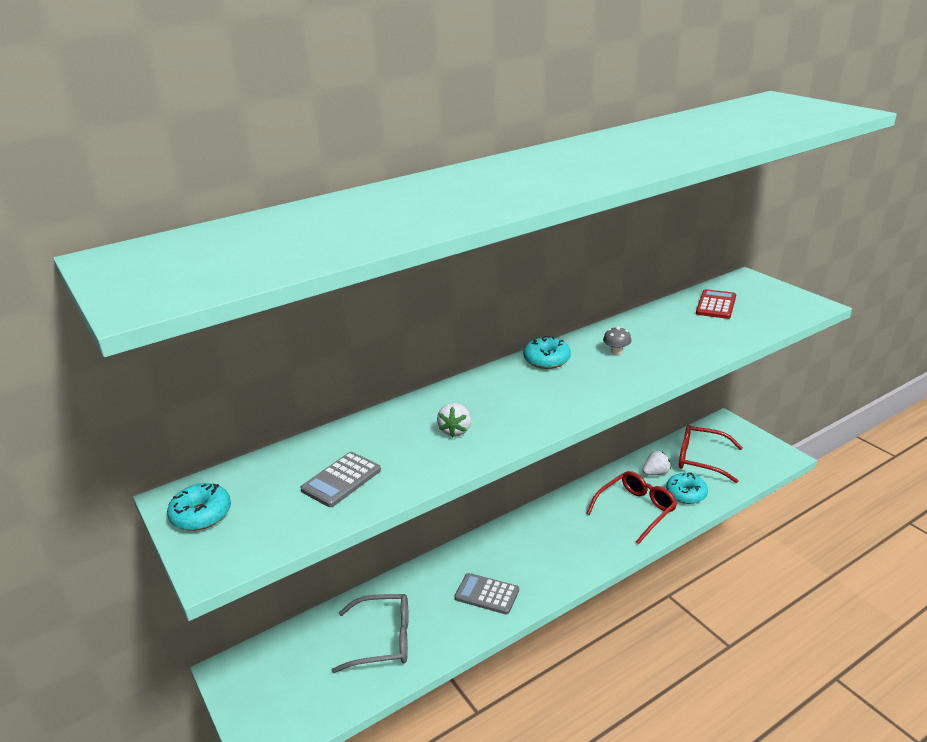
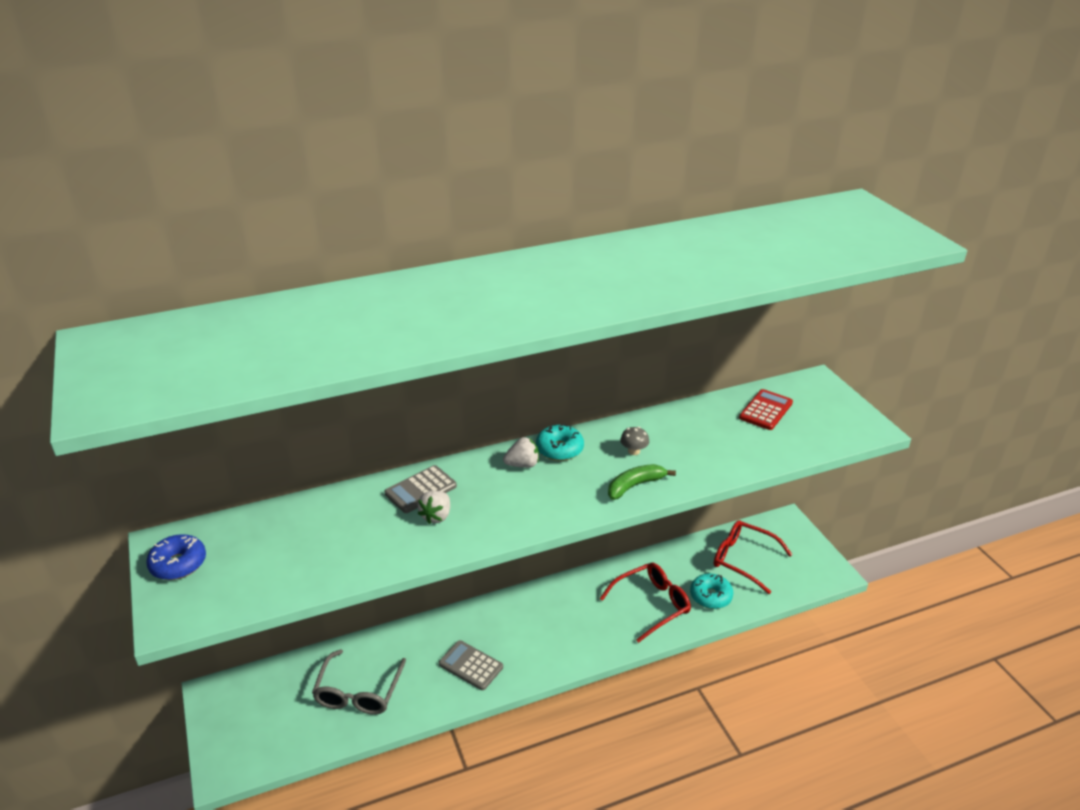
camera: 10 degrees right, 5 degrees up
(201, 515) = (178, 564): turquoise donut -> blue donut
(341, 480) = (311, 551): grey calculator -> grey calculator (421, 490)
(383, 640) = (358, 692): grey glasses -> grey glasses turned 90 degrees clockwise
(633, 377) = (635, 486): none -> green banana
(655, 473) = (689, 566): white strawberry -> white strawberry (522, 465)

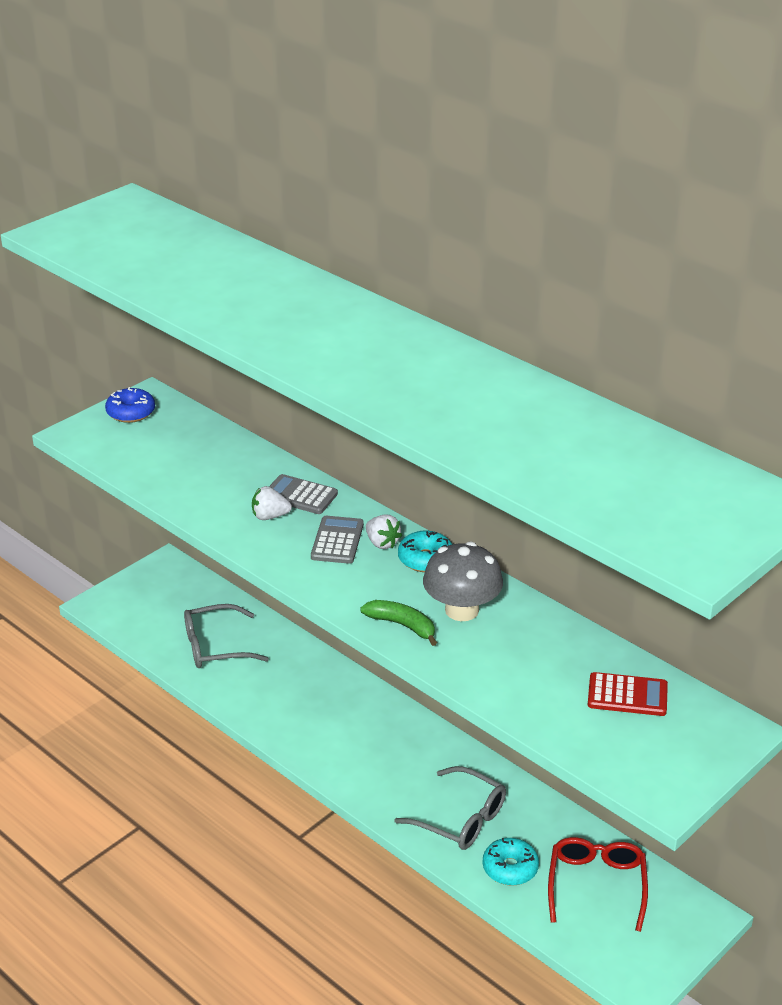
camera: 65 degrees right, 0 degrees up
(471, 665) = (288, 707): grey calculator -> grey calculator (337, 541)
(634, 451) = (462, 610): grey mushroom -> grey mushroom, size x2.27
(651, 605) = (460, 819): red glasses -> grey glasses

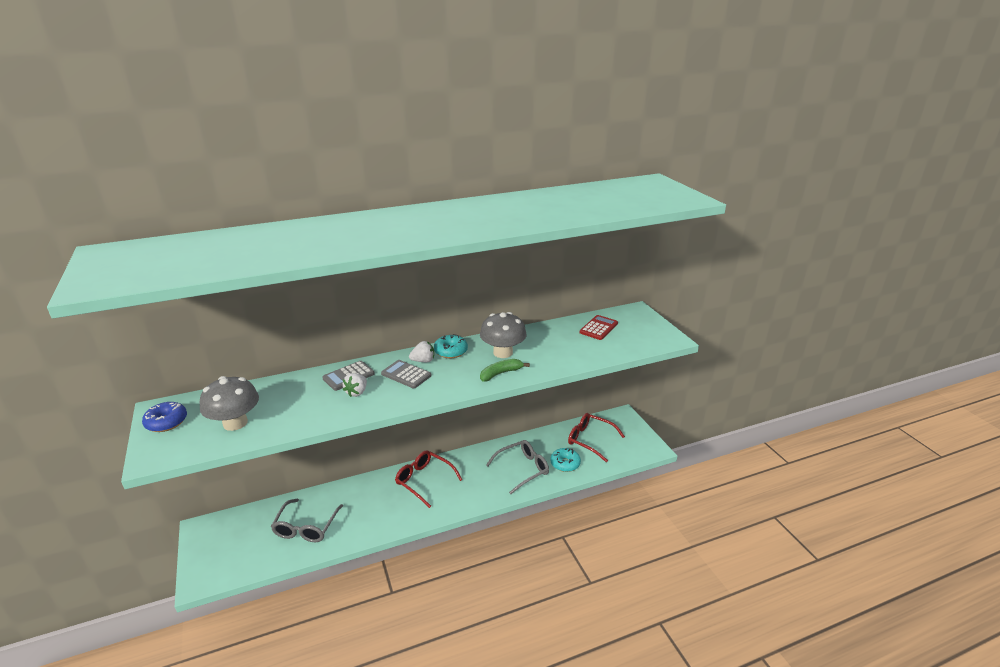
camera: 65 degrees left, 5 degrees down
(156, 456) = (235, 423): none -> grey mushroom
(363, 719) = (424, 481): none -> red glasses

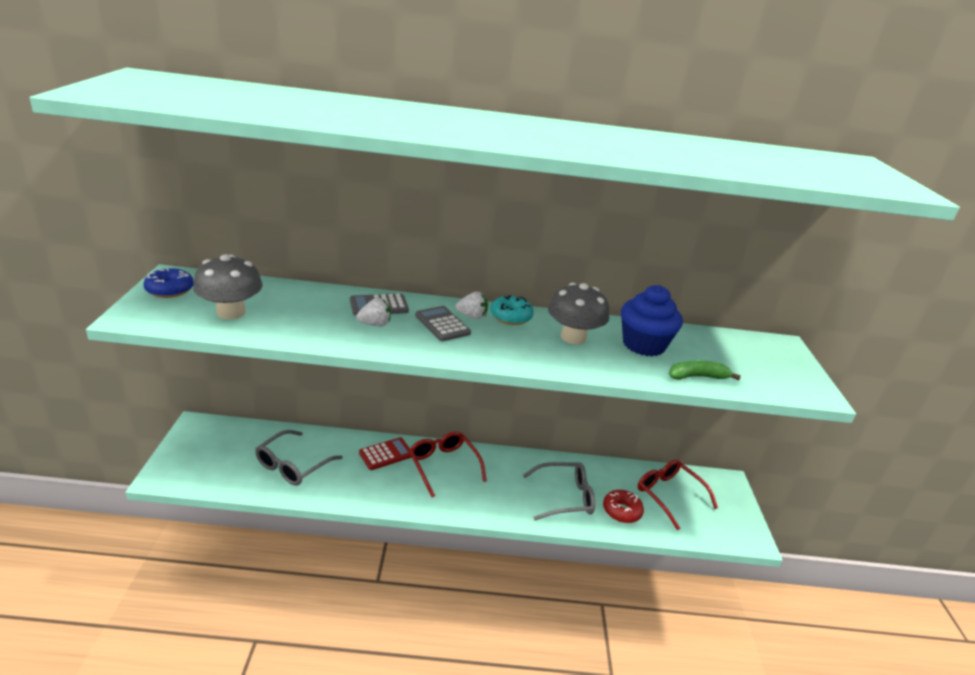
camera: 20 degrees right, 0 degrees up
(357, 392) = (375, 324): white strawberry -> white strawberry turned 150 degrees counterclockwise
(500, 373) = (555, 359): green banana -> green banana (697, 377)
(551, 342) = (643, 345): none -> blue cupcake
(565, 464) = (621, 511): turquoise donut -> red donut
(598, 328) = (717, 348): red calculator -> red calculator (386, 454)

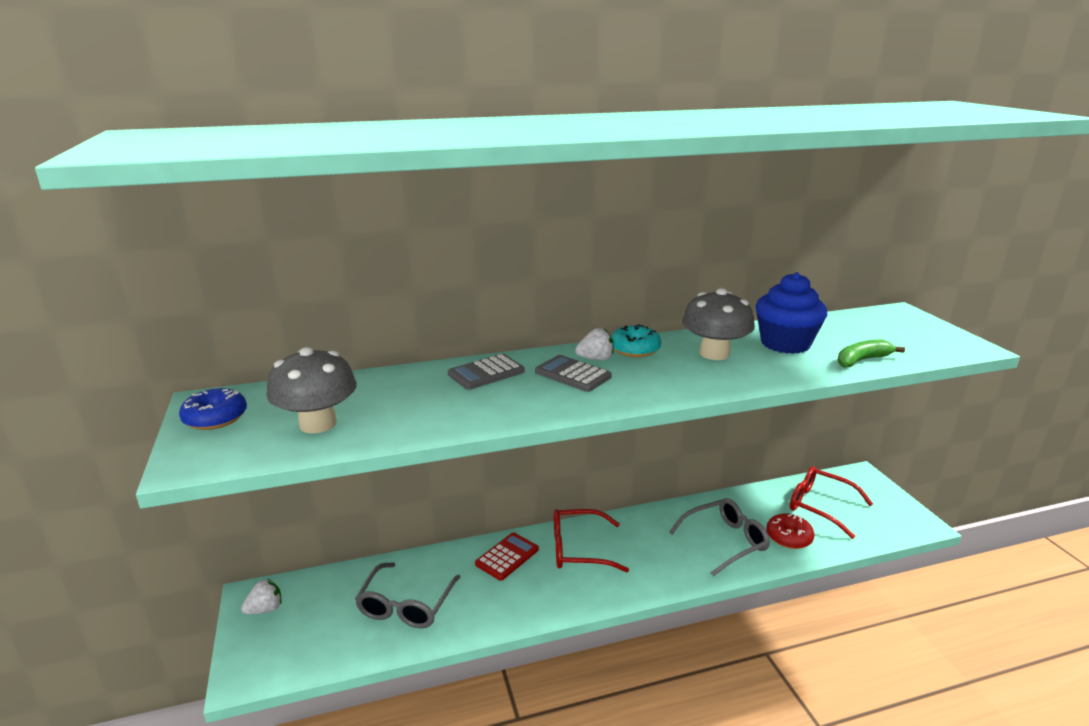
camera: 15 degrees left, 5 degrees down
(375, 324) = (500, 393): white strawberry -> white strawberry (265, 609)
(443, 466) = (579, 549): red glasses -> red glasses turned 45 degrees counterclockwise

